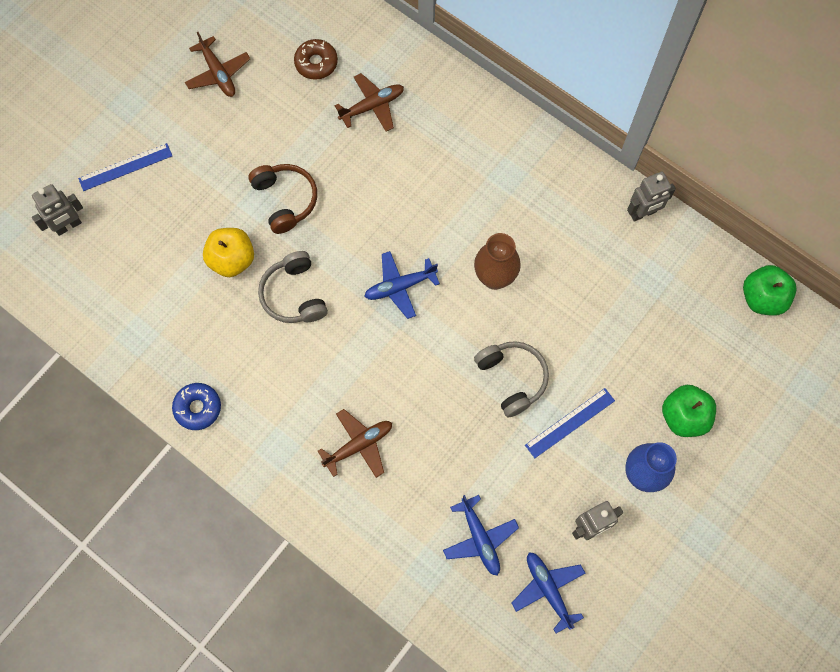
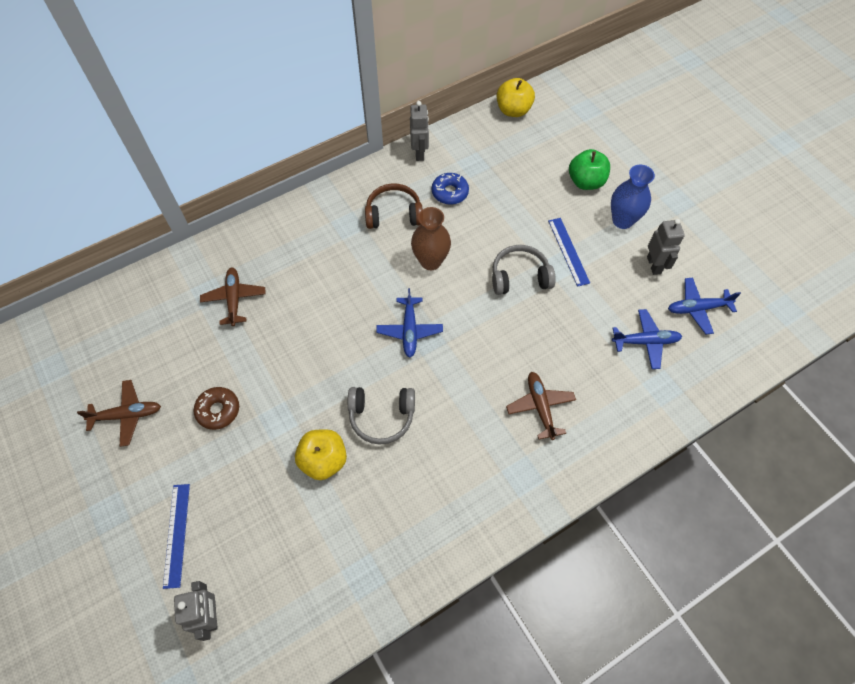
camera: 70 degrees left, 10 degrees down
(198, 408) = (459, 537): blue donut -> blue donut (450, 192)
(285, 200) = (287, 396): brown headphones -> brown headphones (394, 214)
(316, 63) = (167, 329): brown donut -> brown donut (218, 410)
(762, 298) = (513, 110): green apple -> yellow apple

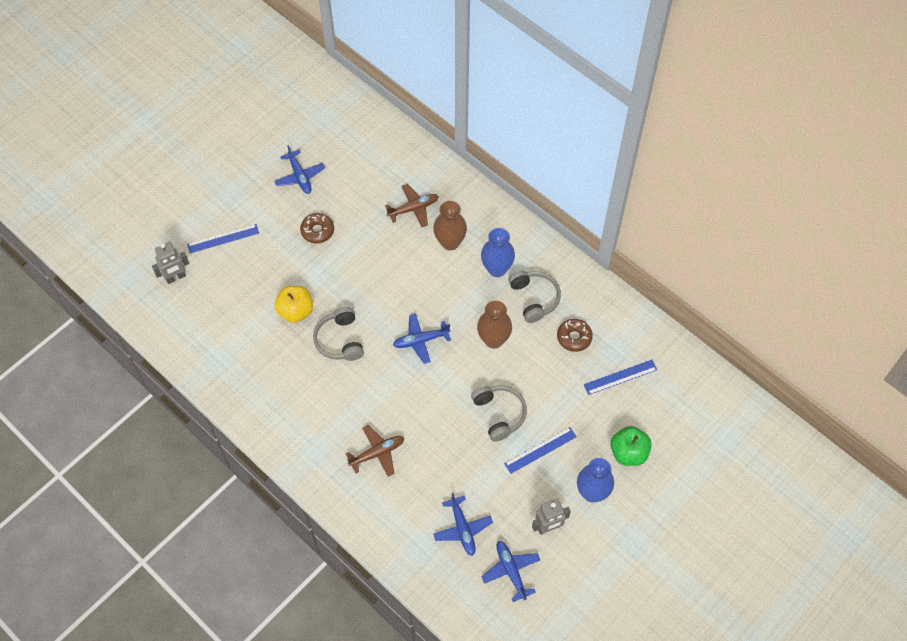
camera: 75 degrees right, 0 degrees up
(127, 415) = (300, 176): brown plane -> blue plane
(294, 273) = (450, 242): none -> brown vase
(346, 238) = (497, 269): none -> blue vase
(394, 214) = (534, 298): brown headphones -> grey headphones
(419, 153) = (612, 301): grey robot -> none
(450, 192) = (574, 337): blue donut -> brown donut
(504, 168) = (620, 377): none -> blue ruler
(513, 110) = (698, 371): yellow apple -> none

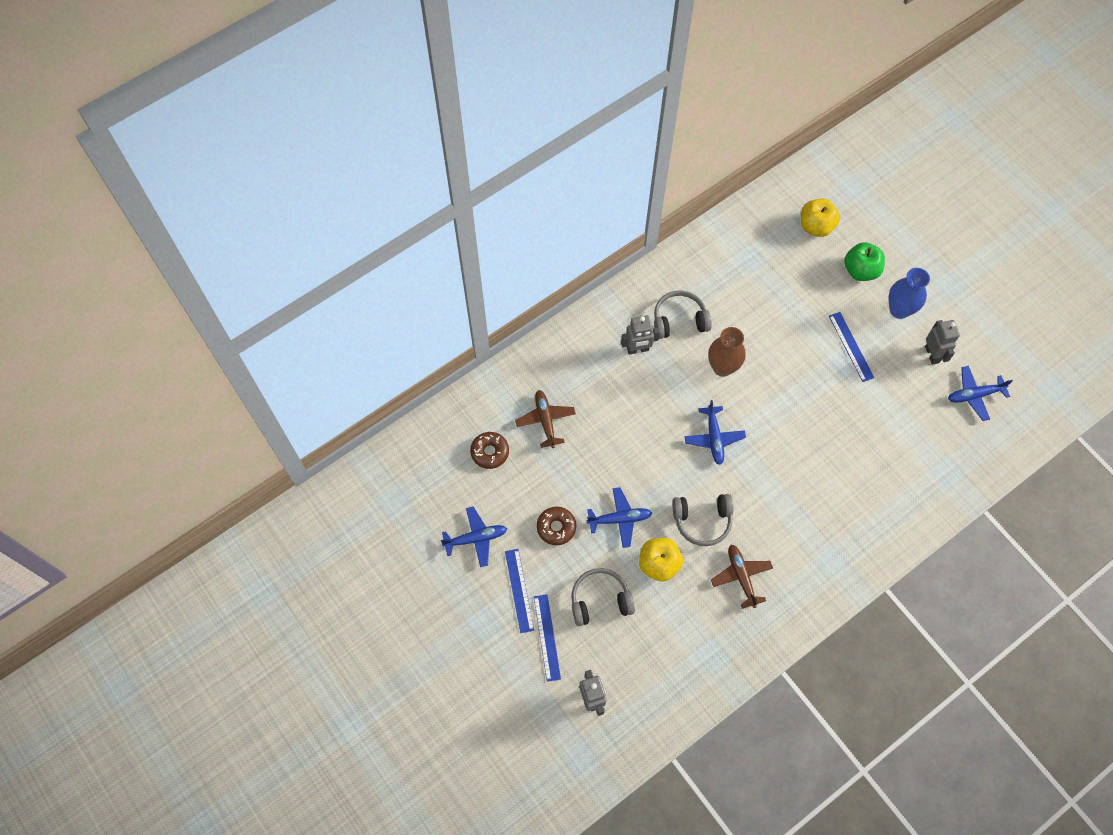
camera: 80 degrees left, 5 degrees up
(377, 453) = (840, 500): brown plane -> brown plane (741, 576)
(450, 242) = (596, 390): brown vase -> none
(462, 529) = (929, 431): blue plane -> blue plane (620, 519)
(497, 269) = (638, 349): blue vase -> grey robot
(499, 414) = (808, 376): grey headphones -> grey headphones (600, 600)
(574, 337) = (730, 292): brown donut -> brown donut (490, 452)
(620, 377) = (779, 261): blue ruler -> blue ruler (519, 590)
(669, 407) = (816, 226): none -> yellow apple

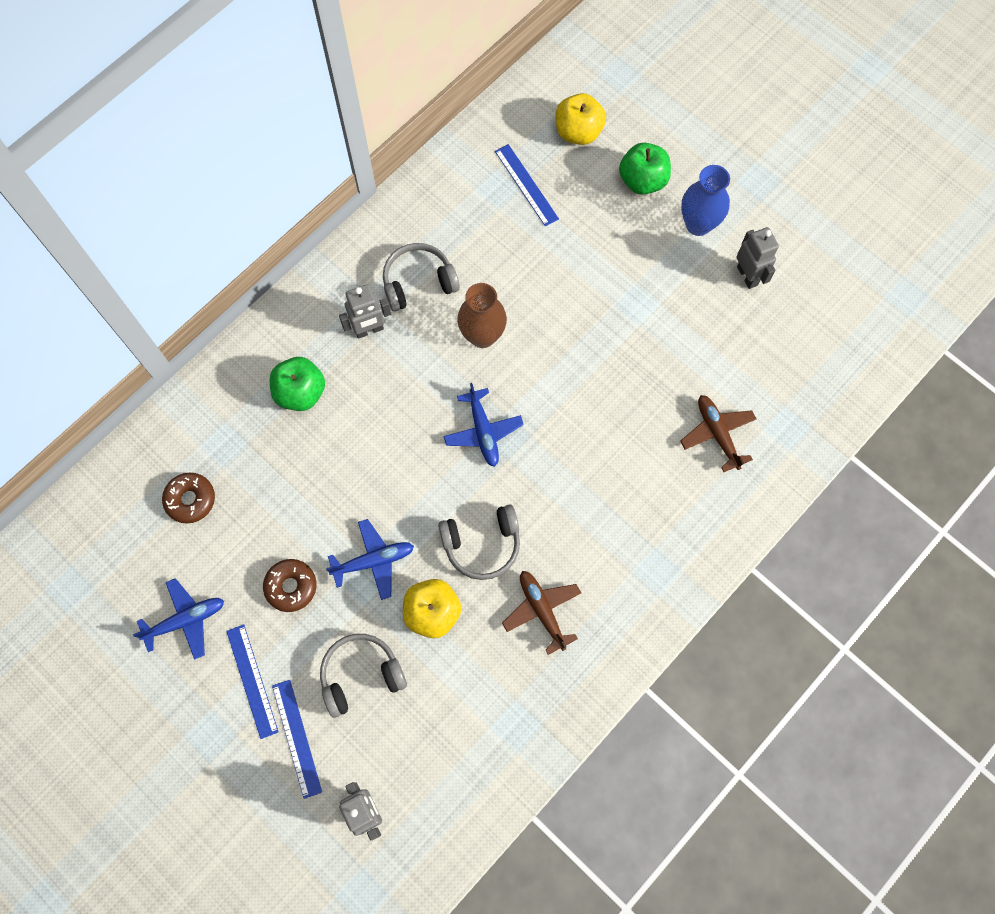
camera: 10 degrees left, 5 degrees up
(545, 420) = (259, 444): brown plane -> brown plane (717, 434)
(581, 387) = (300, 392): none -> green apple
(851, 346) = (643, 282): blue ruler -> blue ruler (526, 185)
(974, 395) = (807, 320): blue plane -> none

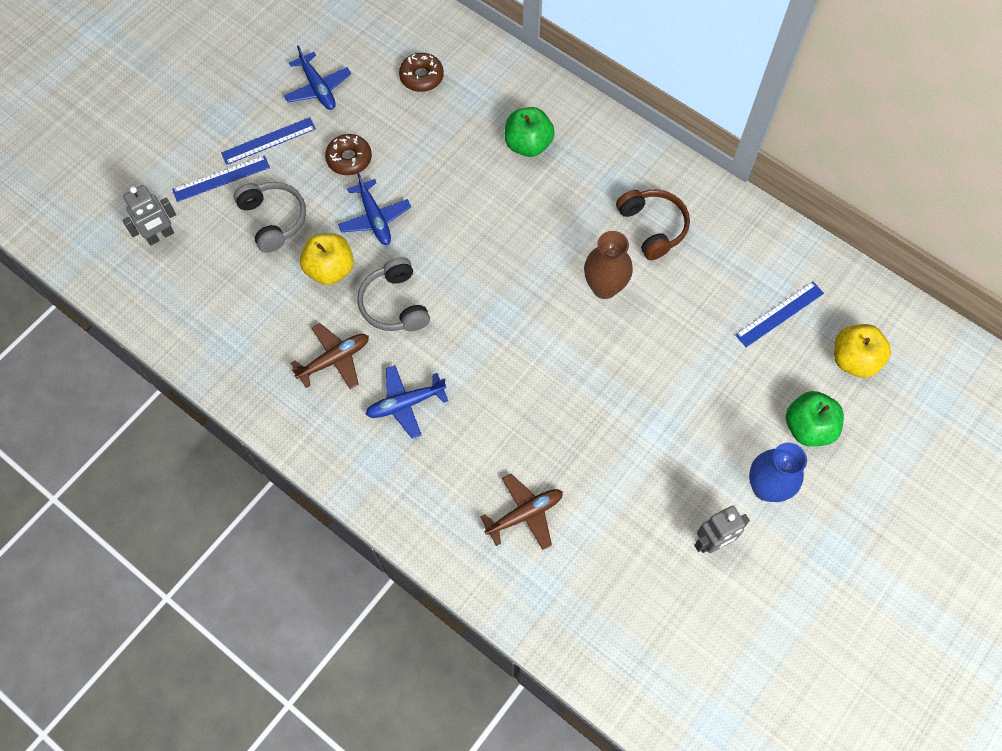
camera: 85 degrees right, 5 degrees down
(369, 330) = (597, 191): grey robot -> none
(418, 282) = (652, 227): grey headphones -> brown headphones
(483, 431) = (505, 296): blue plane -> blue plane (405, 404)

